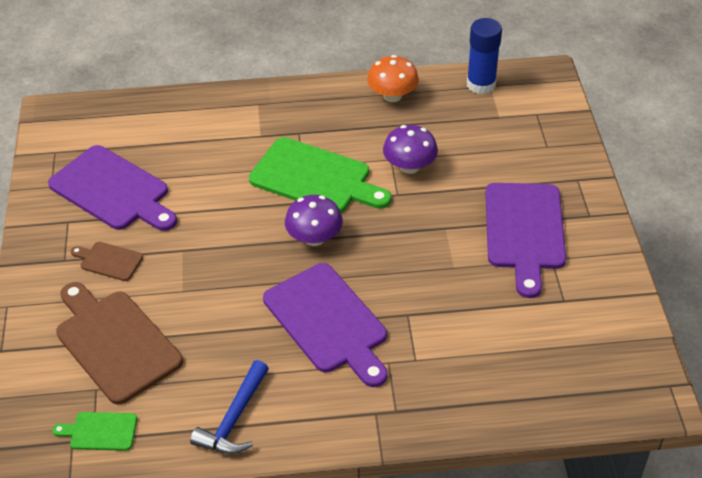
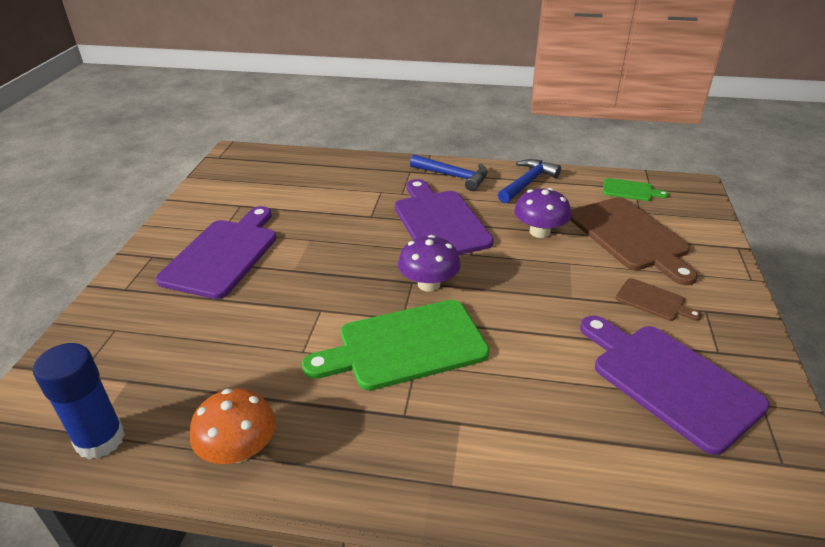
camera: 165 degrees left, 10 degrees down
(315, 178) = (405, 346): green cutting board -> green cutting board turned 60 degrees counterclockwise
(334, 412) = (453, 176): none -> blue hammer
(409, 166) = (287, 337): purple mushroom -> purple mushroom (539, 232)

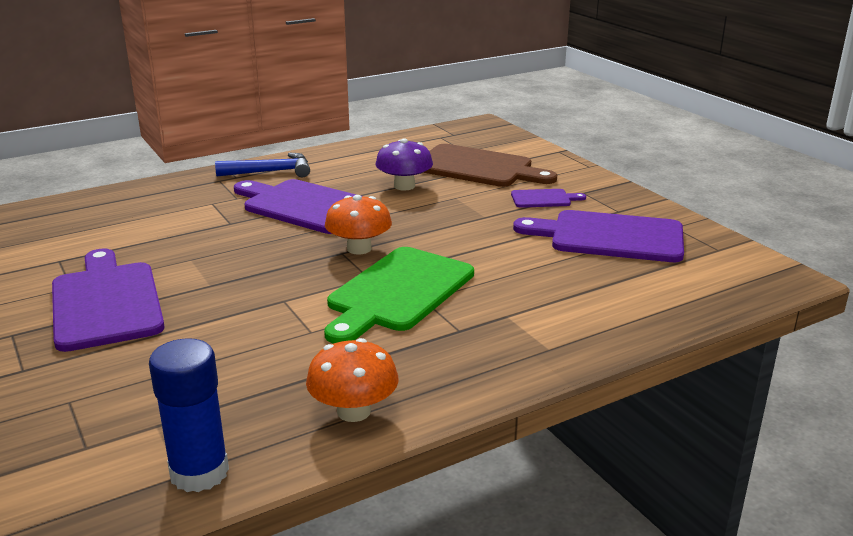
camera: 40 degrees left, 10 degrees down
(429, 284) = (359, 248): purple mushroom -> orange mushroom
(527, 183) = (347, 157): blue hammer -> none
(630, 190) = (439, 139): green cutting board -> none
(653, 301) = (544, 199): brown cutting board -> purple cutting board

